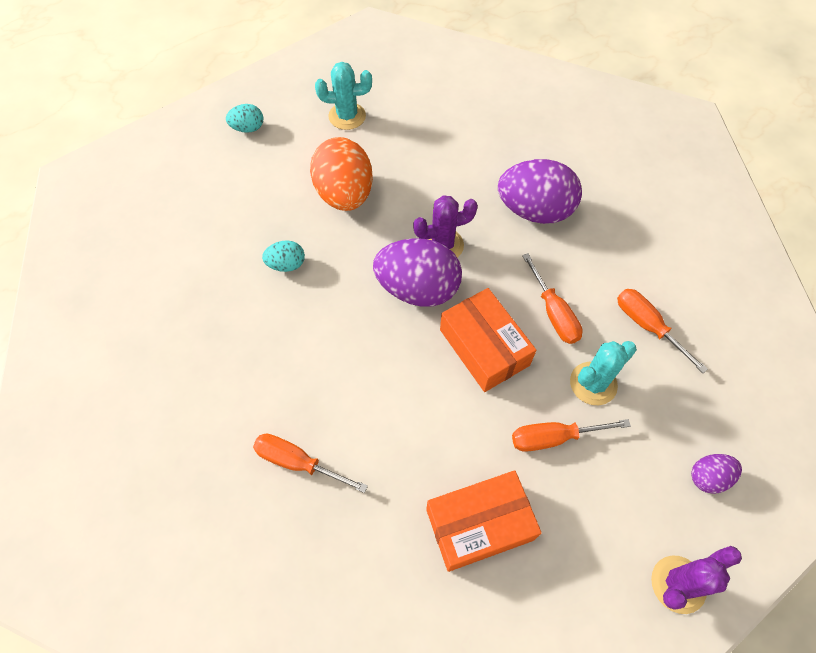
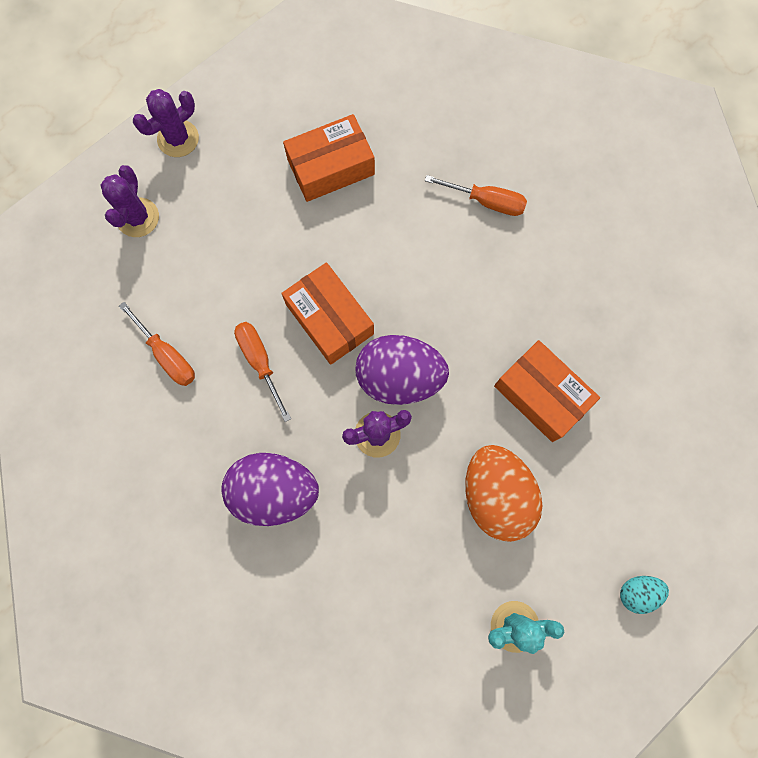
camera: 175 degrees right, 15 degrees up
(286, 265) = (541, 395): turquoise egg -> orange box
(553, 438) = (267, 239): orange screwdriver -> none
(593, 383) = (227, 291): turquoise cactus -> none
(708, 477) = (138, 218): purple egg -> purple cactus

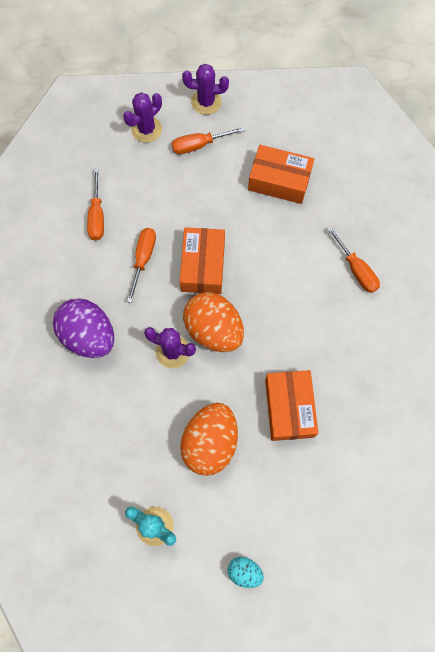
camera: 40 degrees right, 5 degrees down
(211, 192) = (198, 145): none -> orange screwdriver
(399, 377) = (213, 330): purple egg -> orange egg

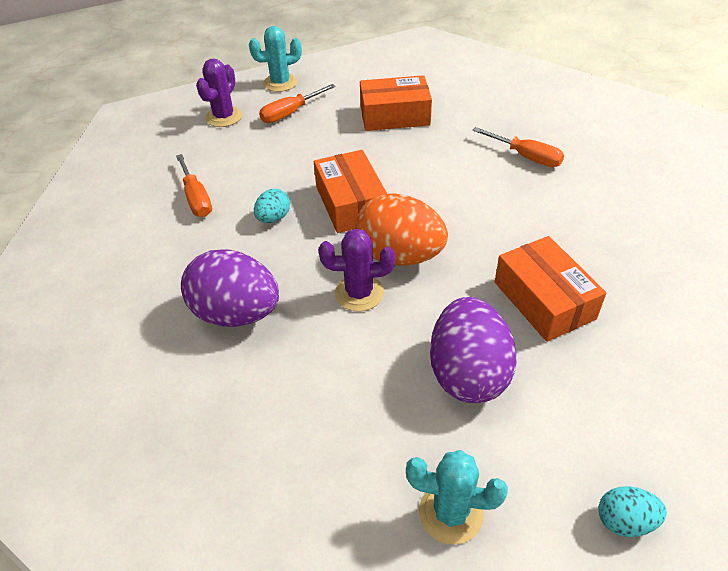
camera: 20 degrees left, 25 degrees down
(143, 258) = (273, 218): orange screwdriver -> turquoise egg
(206, 102) = (280, 83): purple cactus -> turquoise cactus
(210, 443) = (468, 373): orange egg -> purple egg

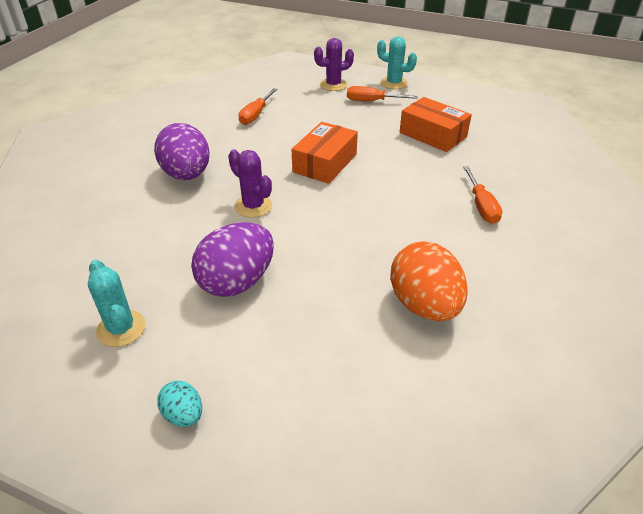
camera: 45 degrees right, 5 degrees down
(273, 218) = (274, 145): turquoise egg -> none
(399, 256) = (304, 204): orange egg -> orange egg (424, 305)
(544, 300) = (343, 284): orange box -> none

